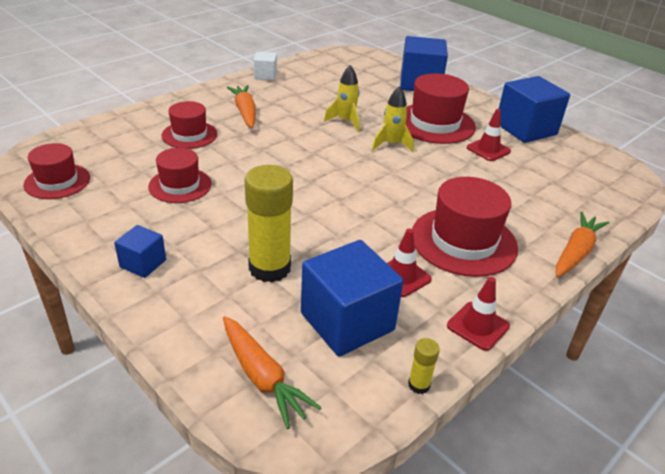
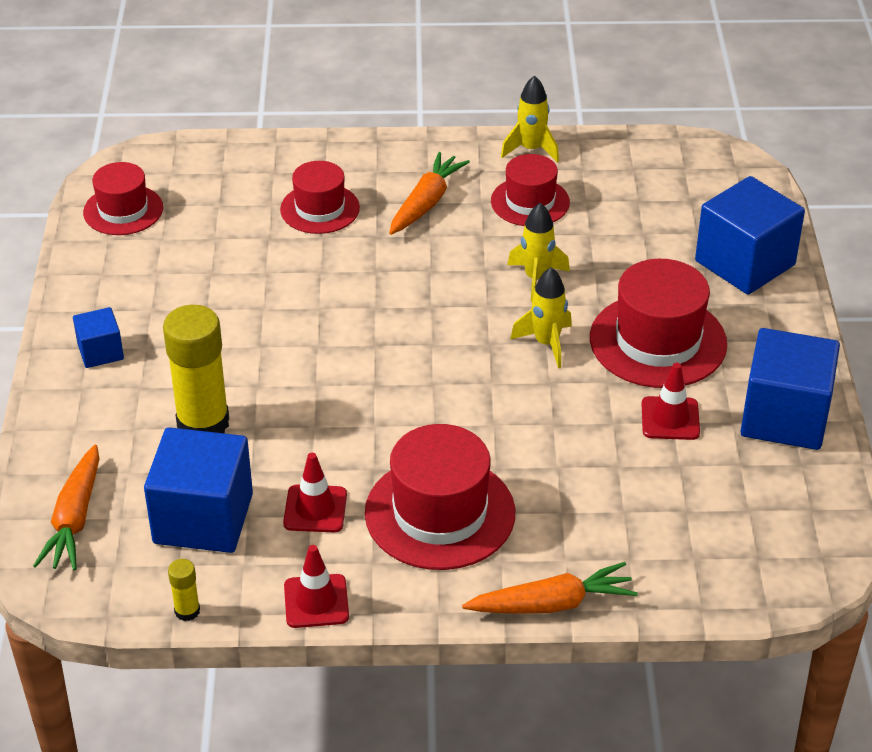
camera: 45 degrees right, 5 degrees up
(180, 185) = (231, 276): red hat -> red hat (530, 202)
(265, 75) = (531, 149): white cube -> yellow rocket

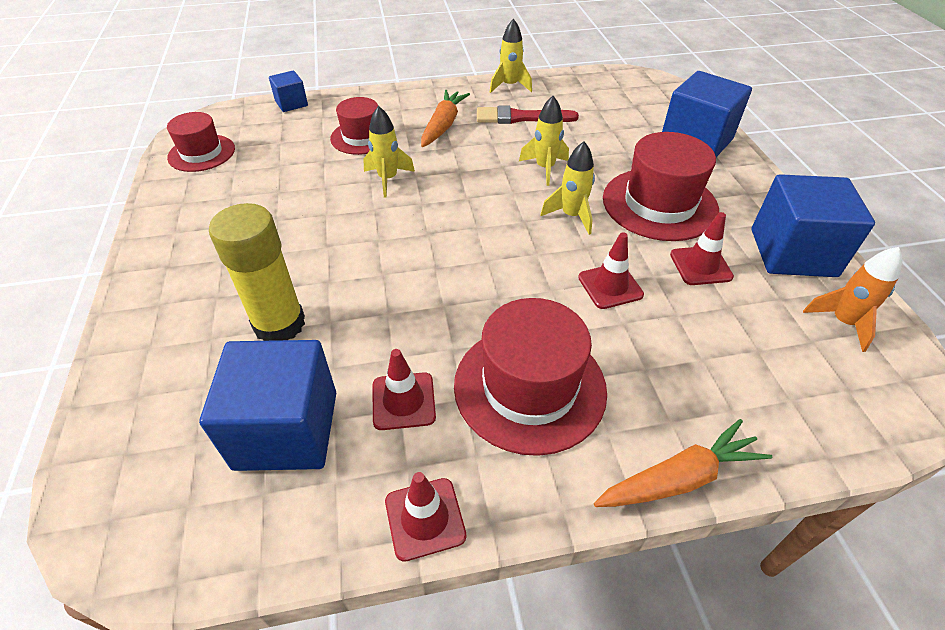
camera: 10 degrees left, 5 degrees up
(75, 519) = (143, 452): orange carrot -> none
(100, 352) = (178, 268): blue cube -> blue cube (291, 103)
(187, 611) = (275, 559): yellow glue stick -> none
(342, 271) = (388, 179): none -> yellow rocket
(530, 202) = (521, 118): red hat -> red brush
(559, 428) = (610, 286): none -> red traffic cone
(793, 496) = (842, 322): none -> orange rocket

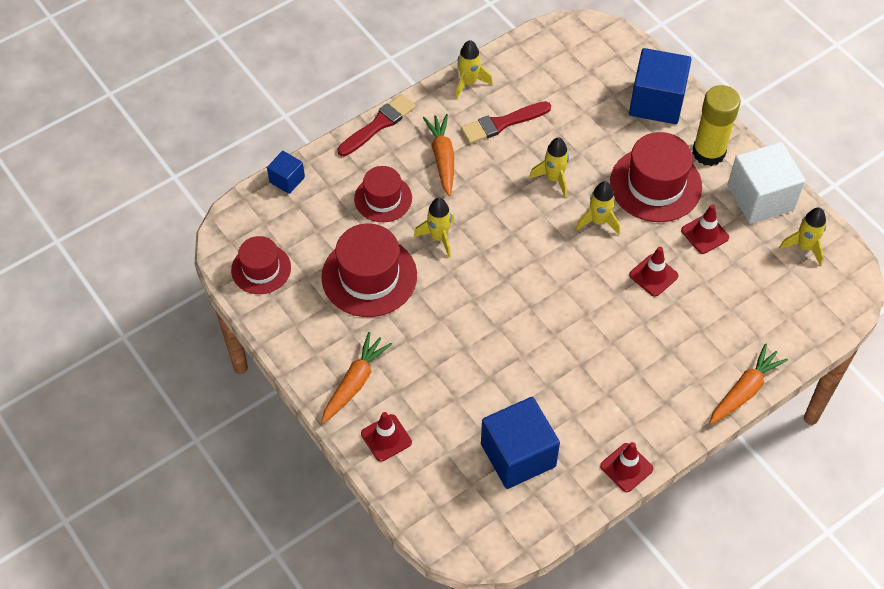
camera: 25 degrees left, 10 degrees up
(182, 272) = (355, 382): none -> orange carrot
(279, 324) = (458, 392): yellow glue stick -> yellow glue stick (708, 152)
(403, 401) = (573, 410): red traffic cone -> red traffic cone (386, 438)
(405, 91) = (378, 124): none -> red brush
(529, 387) = (640, 370): red hat -> red hat (369, 276)
(792, 252) = (760, 198): blue cube -> white cube
(842, 322) = (804, 247): orange rocket -> yellow rocket

